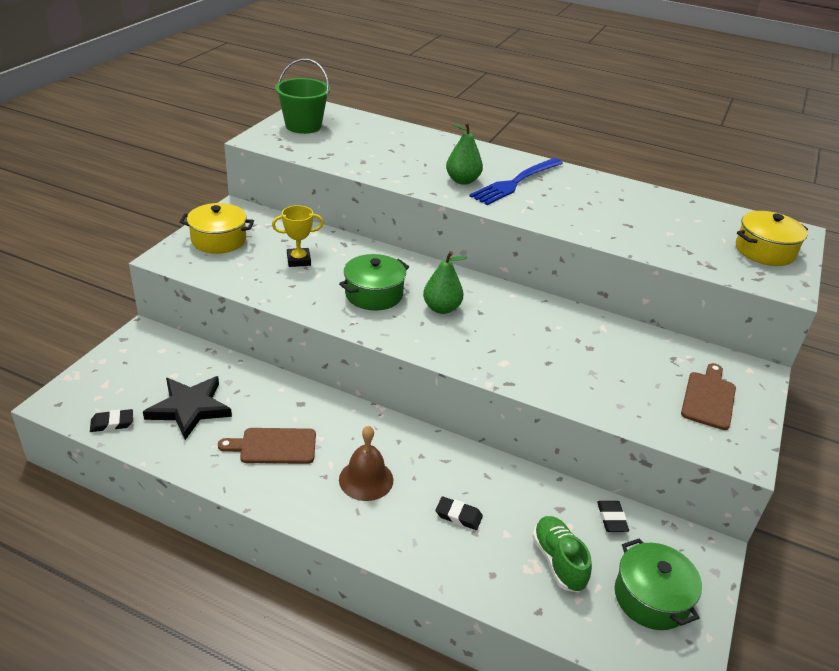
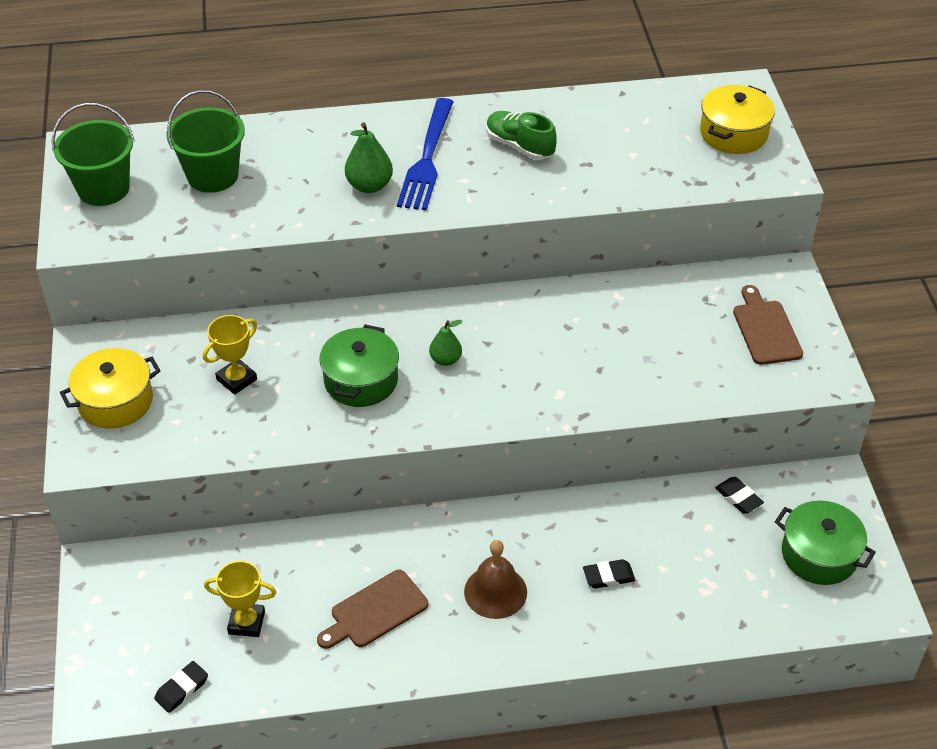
camera: 30 degrees left, 10 degrees up
(189, 408) = (246, 622): black star -> yellow trophy
(371, 142) = (212, 176): none -> green bucket
(441, 308) = (445, 359): green pear -> green pear, size x0.66
(558, 561) = (724, 568): green shoe -> green shoe (519, 146)

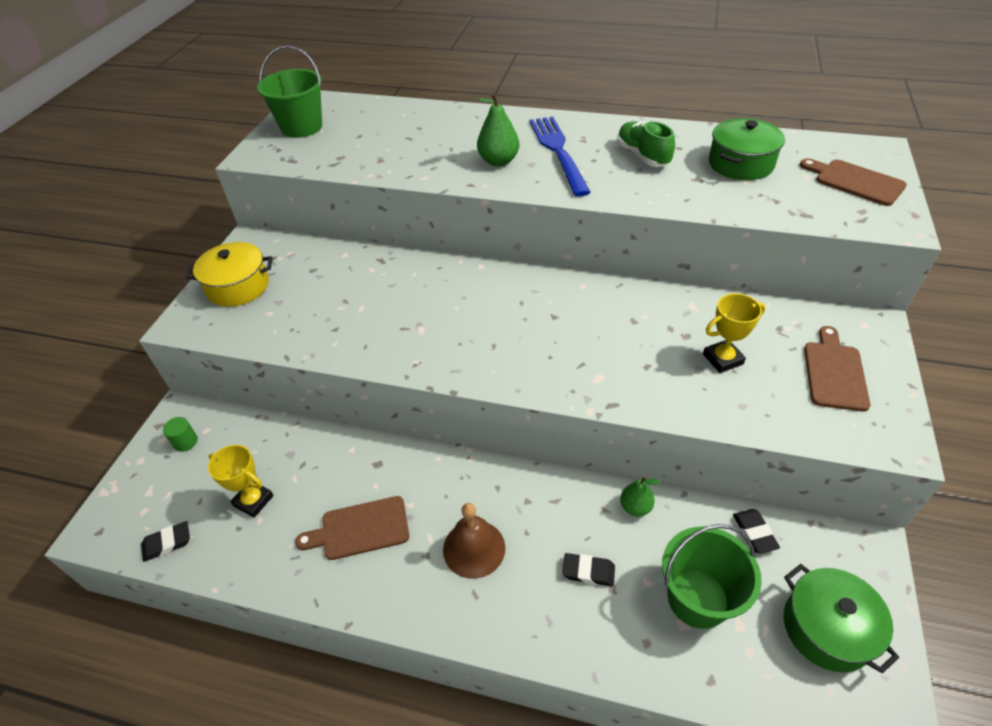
camera: 25 degrees right, 0 degrees up
(126, 592) = (185, 442): none -> green cylinder
(212, 176) = (384, 133): green bucket -> green bucket (697, 598)
(236, 379) = (335, 293): yellow trophy -> yellow trophy (723, 359)
(361, 380) = (430, 319): green pot -> green pot (740, 164)
(427, 159) = (557, 151): blue fork -> blue fork turned 135 degrees clockwise
(445, 359) = (510, 321): green pear -> green pear (635, 507)
(733, 133) = (855, 181): yellow pot -> brown cutting board

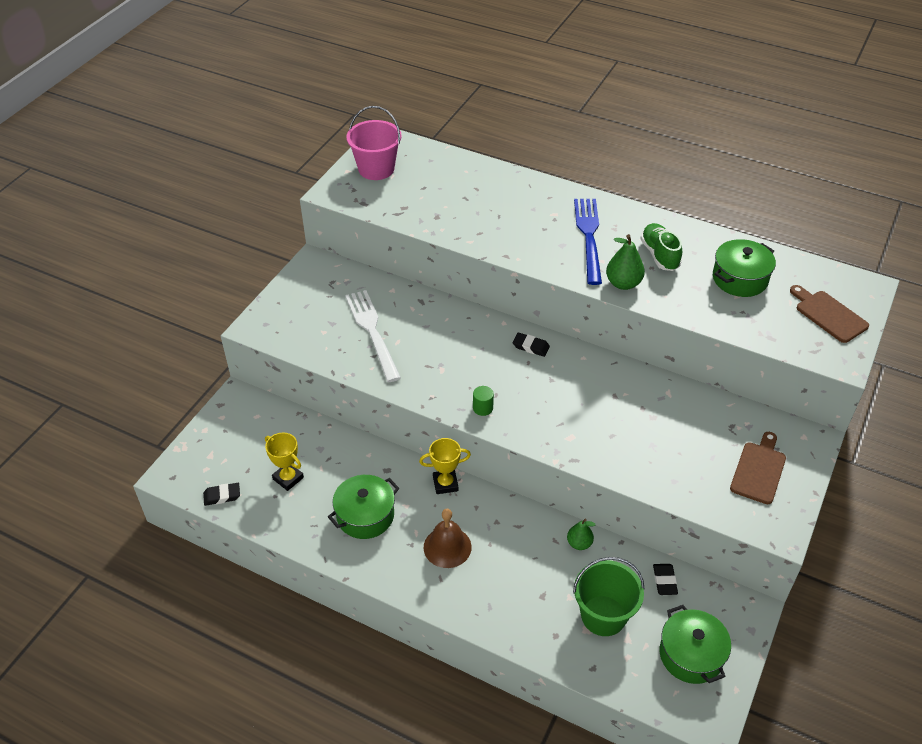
camera: 10 degrees right, 0 degrees up
(185, 442) = (240, 422): green cylinder -> green cylinder (483, 408)
(238, 286) = (301, 303): yellow pot -> none
(301, 127) = (376, 169): green bucket -> pink bucket
(328, 302) = (372, 331): none -> white fork
(360, 529) = (365, 515): brown cutting board -> green pot
(498, 161) = (535, 237): green pear -> green pear (623, 283)
(588, 571) = (528, 581): black eraser -> black eraser (531, 347)
(723, 359) = (674, 442): yellow trophy -> yellow trophy (445, 484)

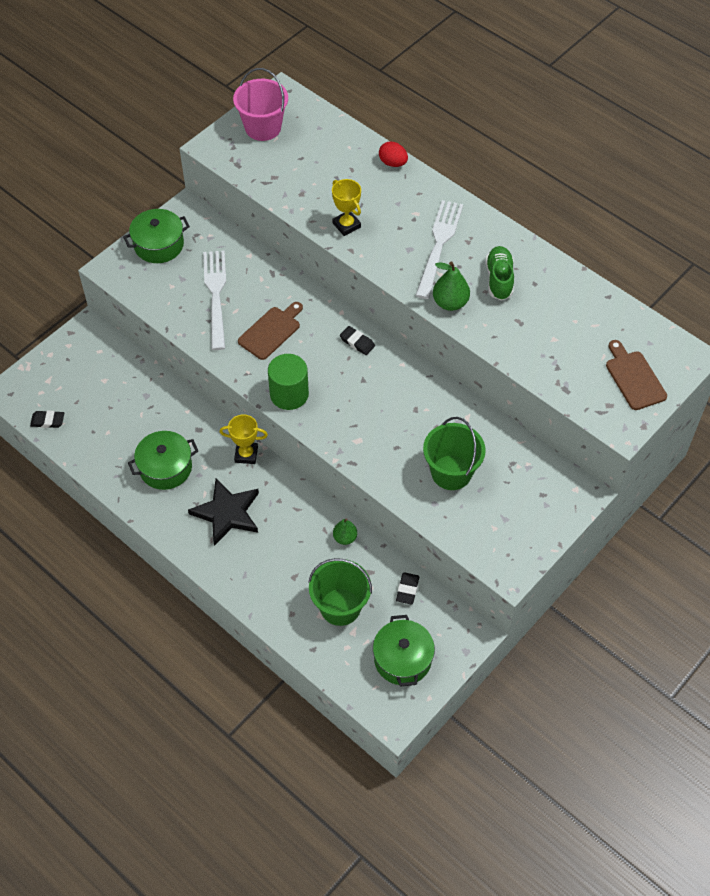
camera: 15 degrees right, 10 degrees up
(288, 478) = (109, 417): yellow trophy -> yellow trophy (346, 225)
(447, 547) = (227, 513): brown bell -> black star
(483, 408) = (289, 394): green cylinder -> green cylinder, size x2.01
(513, 177) = (393, 163): none -> red egg
(588, 236) = (439, 245): blue fork -> white fork
(677, 447) = (451, 472): none -> green bucket
(740, 279) = (566, 321): green pot -> green pot (159, 245)
(759, 470) = (517, 511): brown cutting board -> brown cutting board (271, 331)

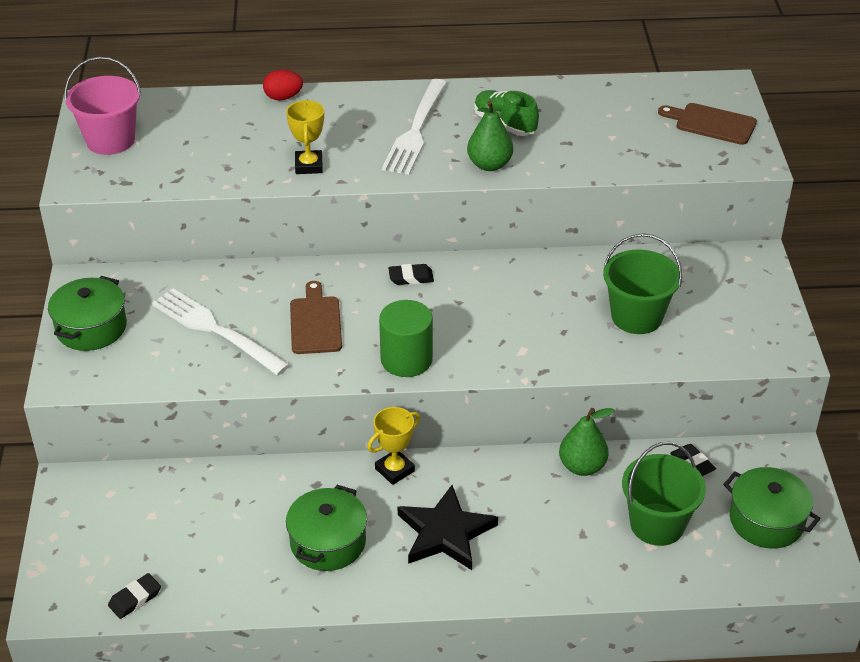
camera: 45 degrees left, 15 degrees down
(345, 538) = (582, 466): green pear -> green pear, size x1.51
(346, 225) = (308, 166): yellow trophy -> yellow trophy turned 75 degrees clockwise
(439, 245) = (416, 131): white fork -> white fork turned 135 degrees counterclockwise

